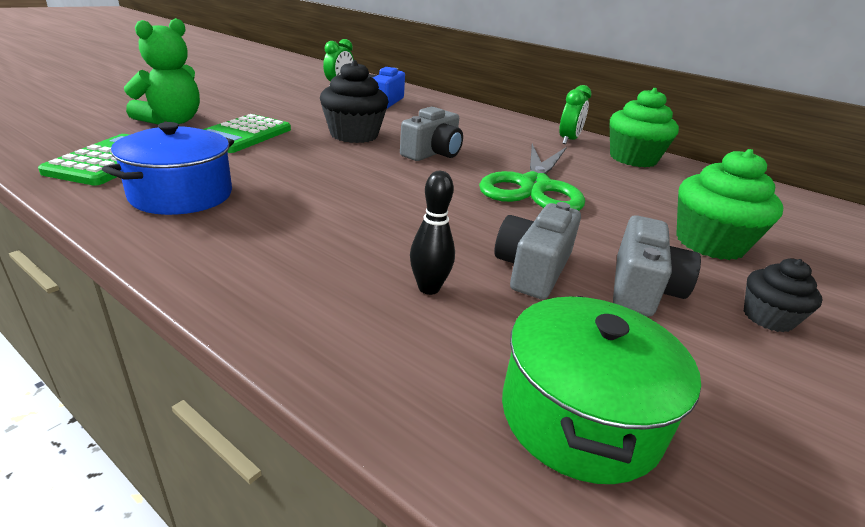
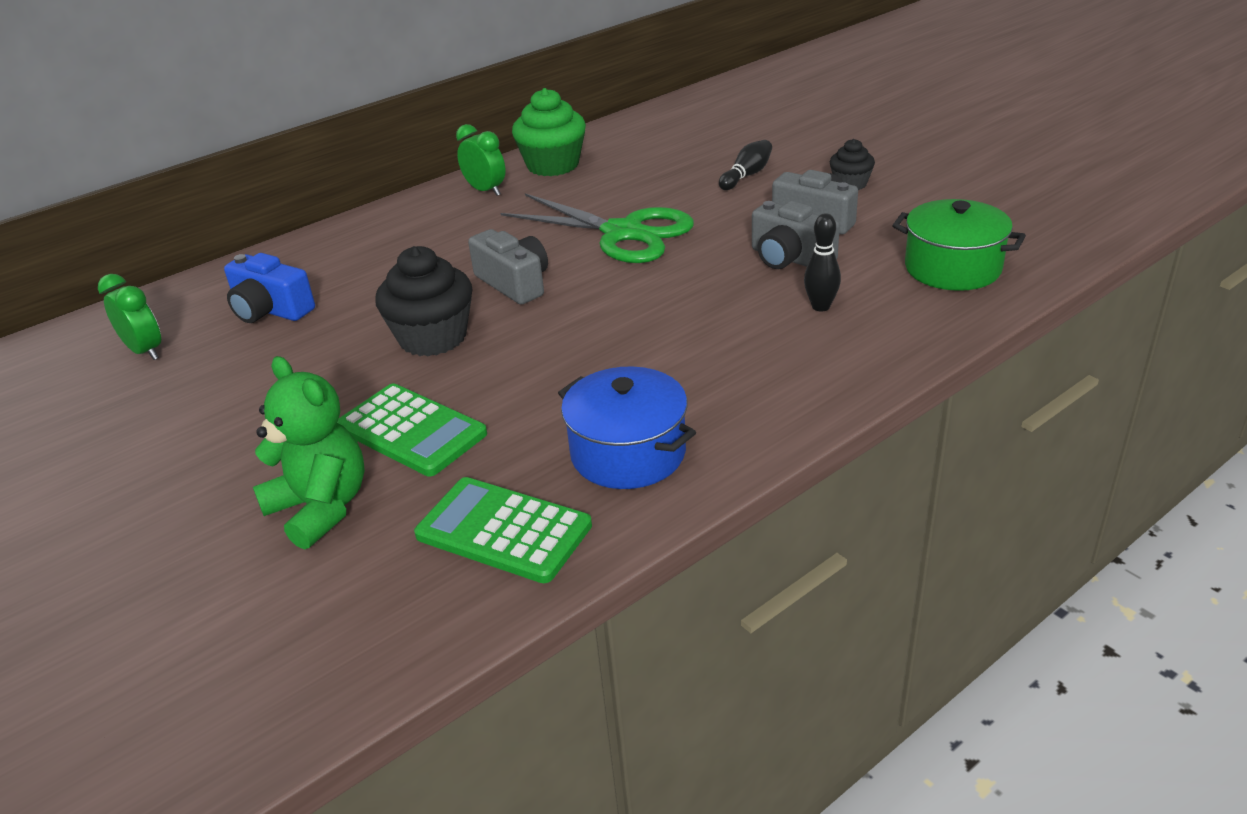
camera: 70 degrees left, 5 degrees up
(709, 243) = (746, 175): green cupcake -> black bowling pin

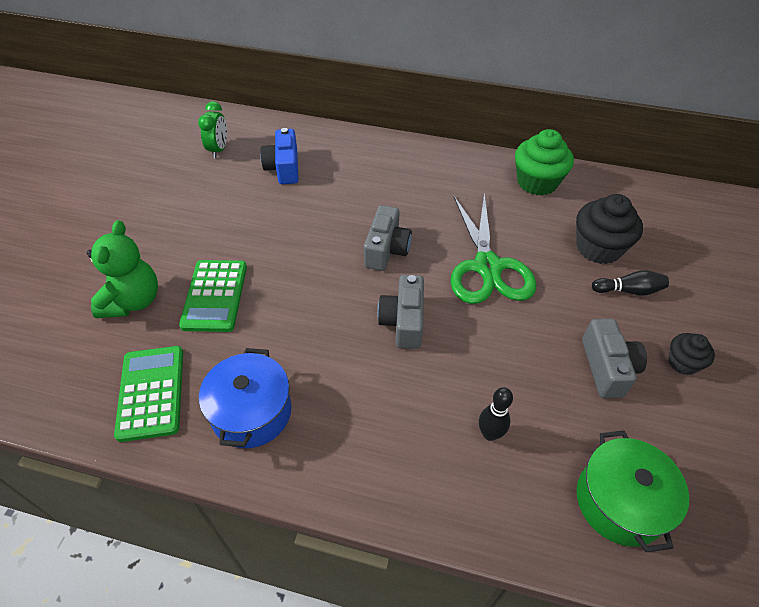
camera: 50 degrees right, 15 degrees up
(433, 337) = (305, 249): black cupcake -> black cupcake (598, 248)
(485, 190) = (476, 172): green clock -> none
(790, 258) = (538, 380): grey camera -> grey camera (403, 321)

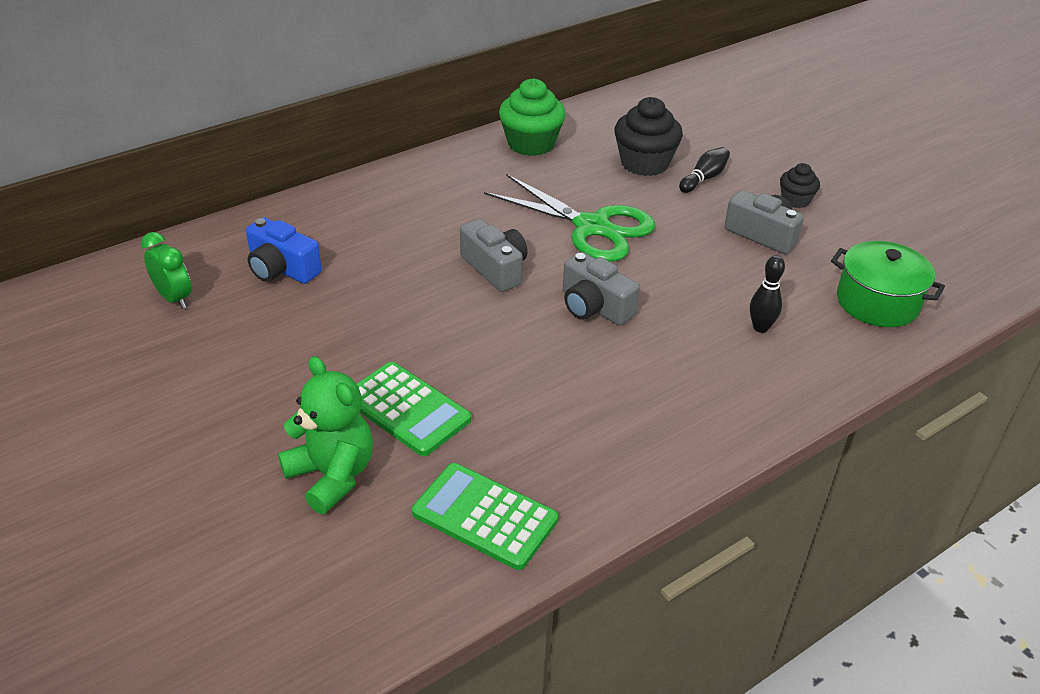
camera: 50 degrees left, 10 degrees down
(251, 412) = (589, 454): blue pot -> none

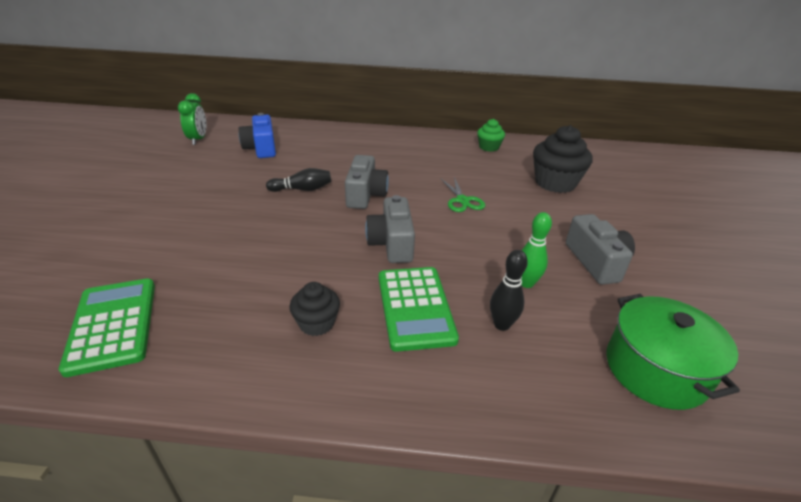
camera: 40 degrees right, 5 degrees down
(332, 475) = (99, 248): green teddy bear -> none
(407, 409) = (192, 238): green calculator -> green calculator (415, 307)
(531, 144) = (489, 147): green cupcake -> green cupcake, size x0.56
(592, 227) = (462, 200): green scissors -> green scissors, size x0.48
(704, 178) = (592, 208): black bowling pin -> black bowling pin (302, 189)
(737, 283) = (526, 283): none -> green bowling pin
(795, 200) = (661, 253): black cupcake -> black cupcake (316, 323)

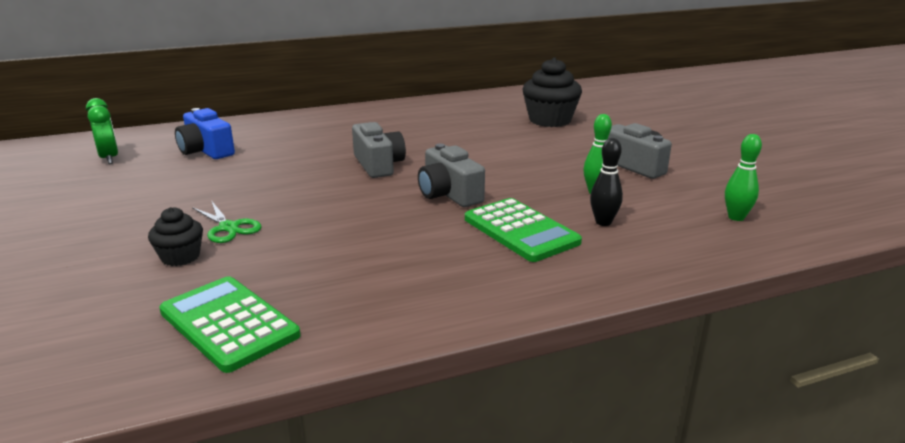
camera: 25 degrees left, 10 degrees down
(302, 189) = (303, 175): black bowling pin -> none
(316, 323) = (444, 264): black cupcake -> black cupcake (180, 257)
(462, 200) = (480, 149): green scissors -> green scissors (228, 227)
(489, 147) = (461, 105): green cupcake -> none
(655, 370) = (736, 217): green pot -> green bowling pin

